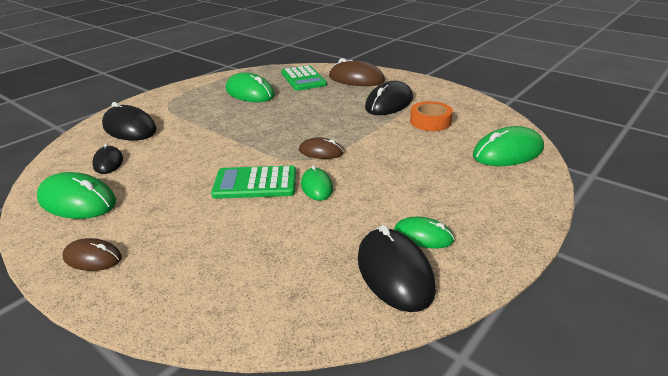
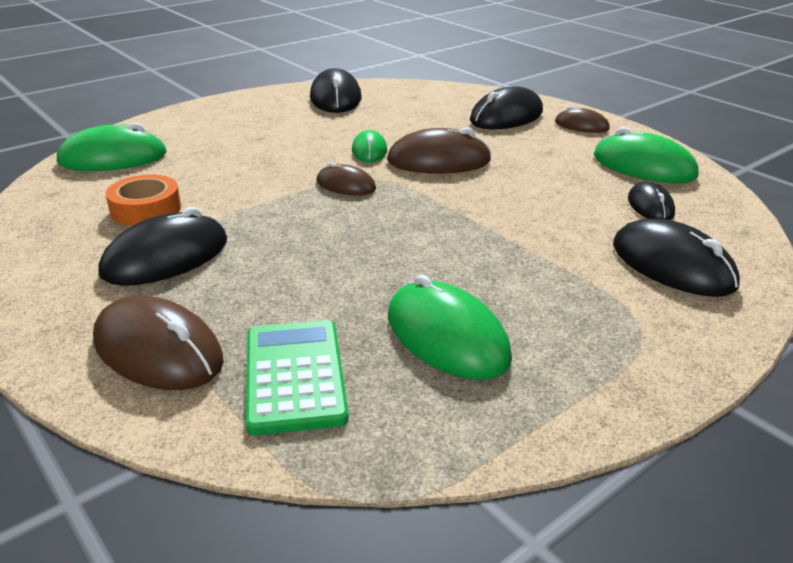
camera: 170 degrees left, 0 degrees up
(175, 263) = (506, 116): none -> black mouse
(255, 183) = (439, 161): green calculator -> brown mouse
(423, 236) = (295, 111): green mouse -> none

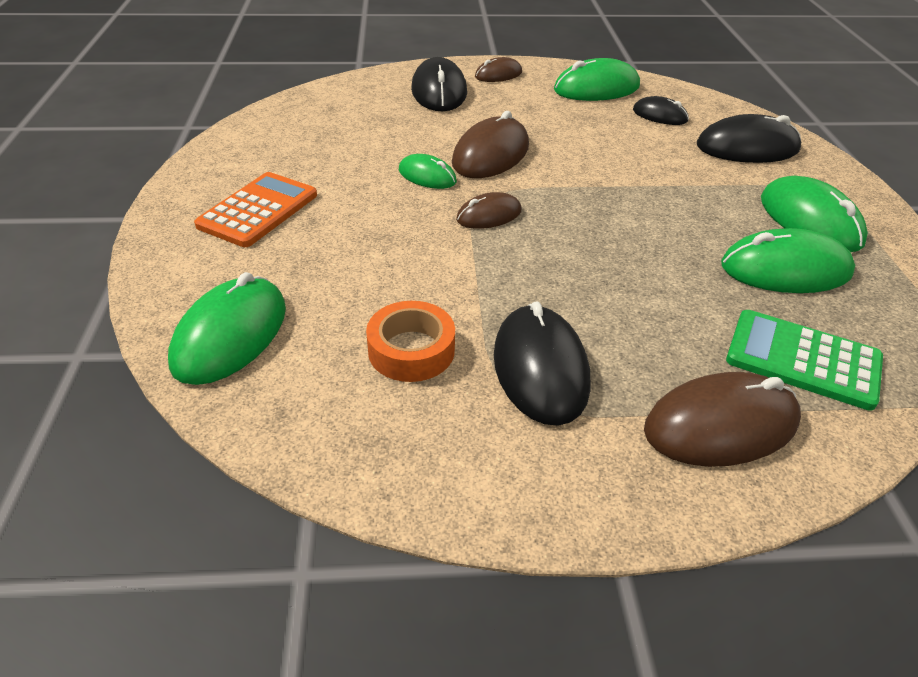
camera: 55 degrees left, 10 degrees up
(250, 121) = (258, 210): none -> orange calculator
(335, 98) = (270, 143): black mouse -> none
(572, 333) = (810, 220): none -> green mouse

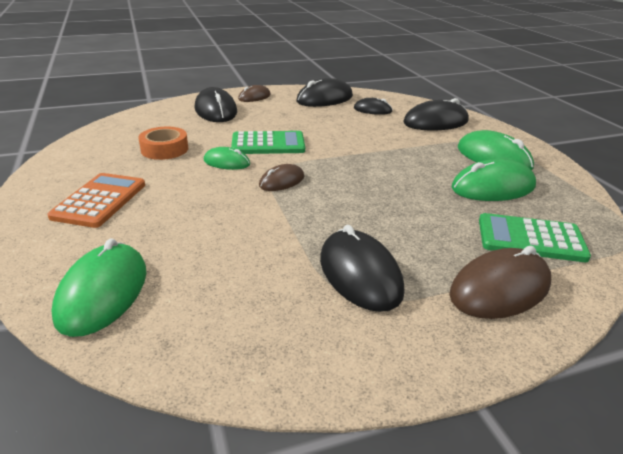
camera: 15 degrees left, 10 degrees down
(411, 350) = (258, 278): orange tape -> orange tape (164, 149)
(490, 154) = (268, 144): brown mouse -> green calculator
(596, 88) = (324, 99): green mouse -> black mouse

